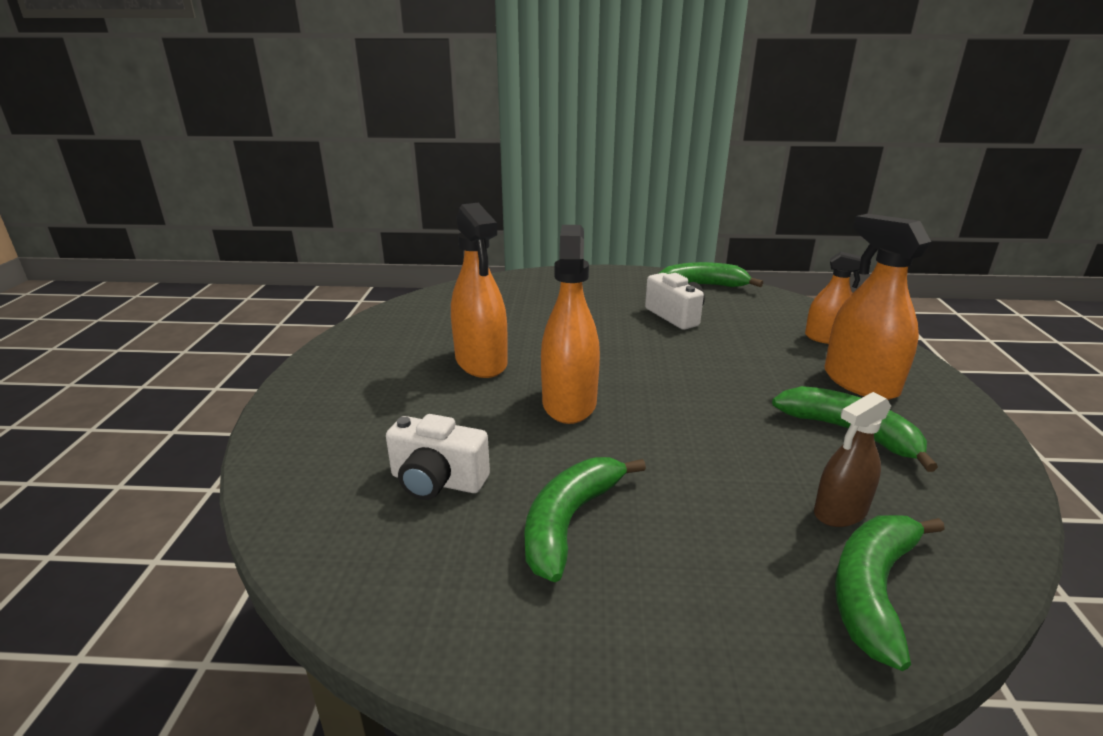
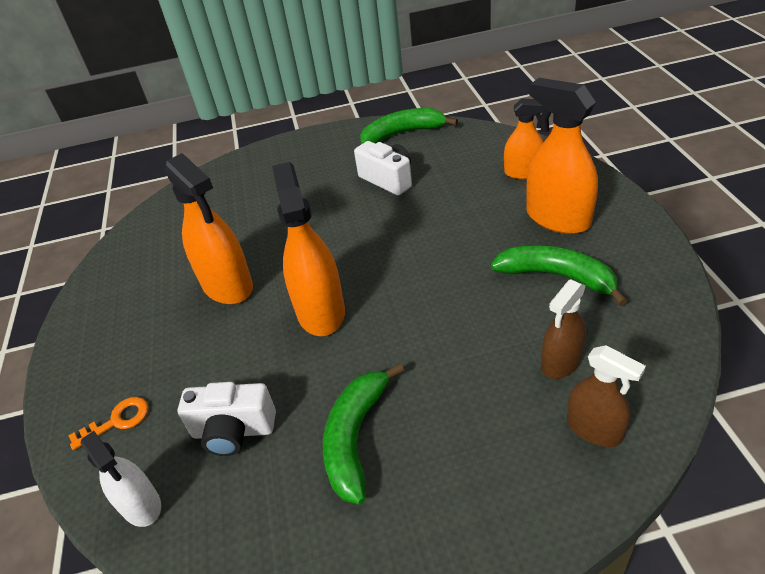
camera: 10 degrees left, 15 degrees up
(312, 521) = (141, 505): none -> white spray bottle
(324, 443) = (117, 421): none -> orange key
(873, 590) = (594, 429): green banana -> brown spray bottle

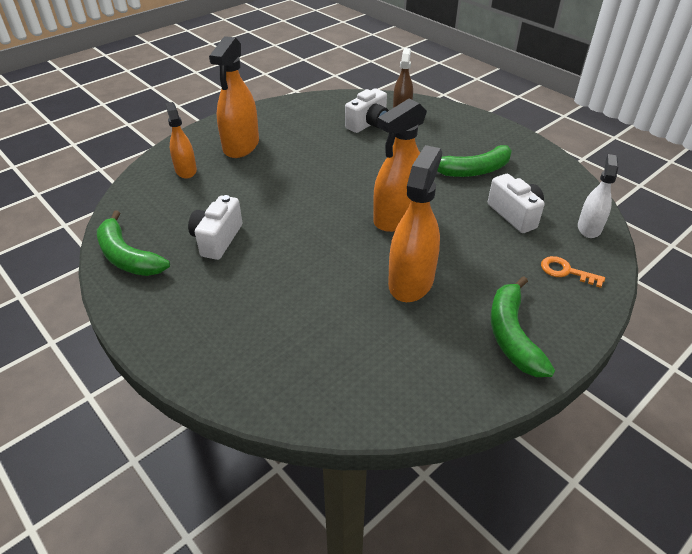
camera: 125 degrees left, 0 degrees up
(557, 276) = (302, 136): green banana -> green banana (512, 335)
(561, 362) = (368, 124): brown spray bottle -> white camera

